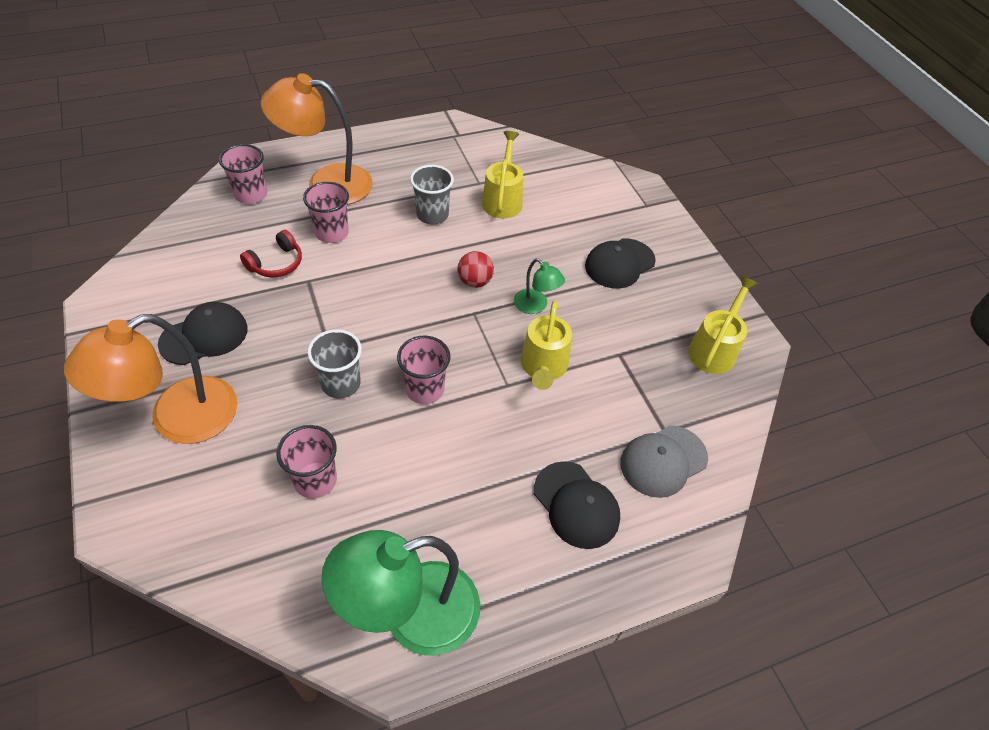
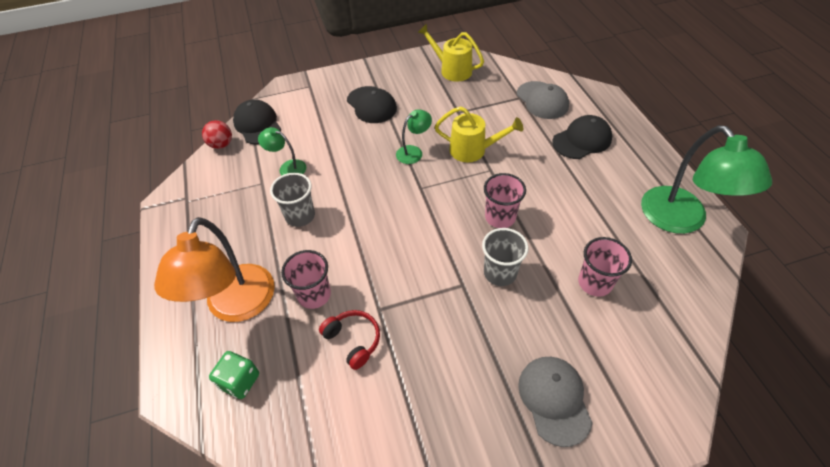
camera: 80 degrees left, 0 degrees up
(178, 419) = (554, 399): orange lamp -> grey cap
(204, 336) = (452, 394): black cap -> black cap (257, 124)
(251, 195) = (239, 381): pink cup -> green dice
(475, 281) = (386, 187): red ball -> red ball (221, 145)
(502, 199) = (287, 168): yellow watering can -> green lamp

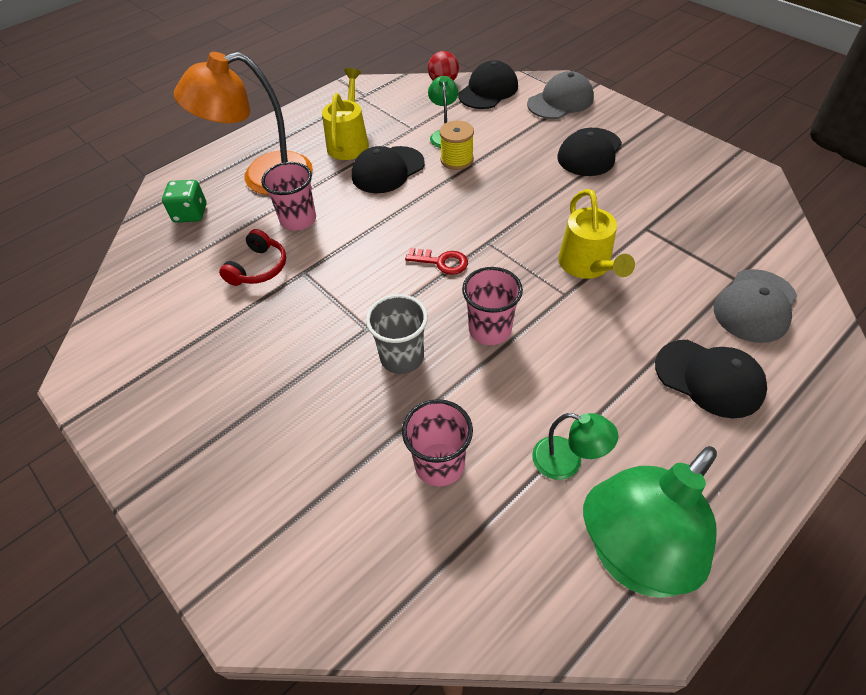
camera: 65 degrees right, 0 degrees up
(300, 216) = (387, 170): grey cup -> black cap
(322, 172) = (457, 160): none -> yellow spool
(413, 152) = (541, 215): green lamp -> green lamp (567, 462)
(424, 219) = (441, 262): none -> red key
(451, 70) = (723, 193): yellow watering can -> yellow watering can (349, 142)
(554, 399) = (248, 464): grey cap -> grey cap (560, 101)

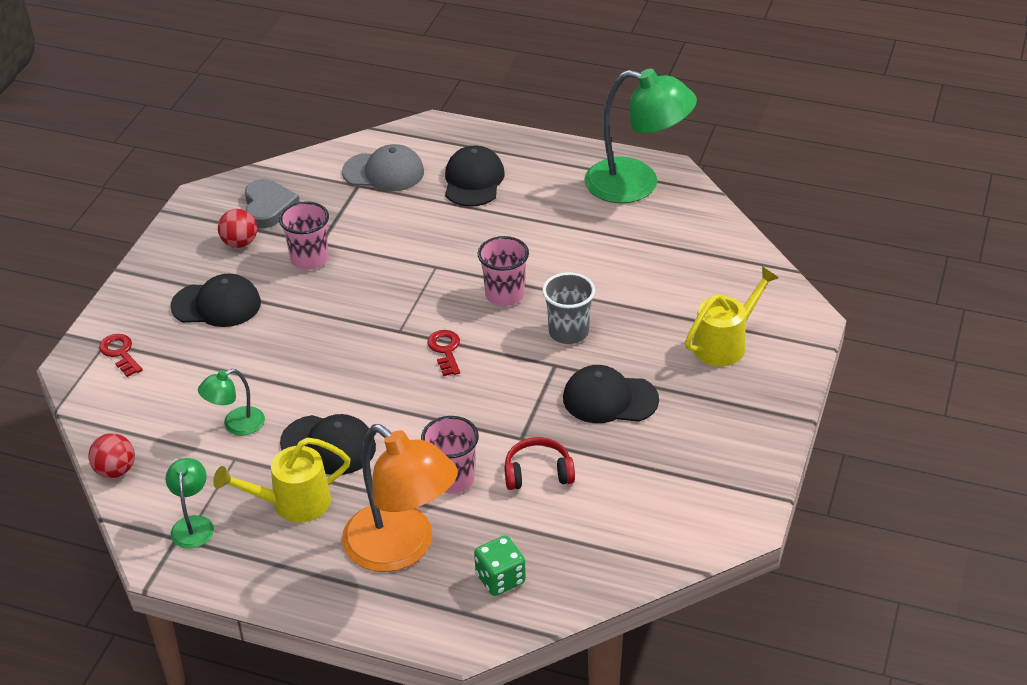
camera: 120 degrees left, 10 degrees down
(439, 464) = (642, 278): pink cup -> pink cup (309, 259)
(457, 160) = (280, 397): yellow spool -> none
(488, 90) = (119, 422): black cap -> black cap (609, 399)
(560, 101) = (120, 353): grey cap -> red key
(567, 462) = (593, 224): green lamp -> green lamp (193, 524)
(588, 266) = (393, 263): yellow watering can -> yellow watering can (725, 343)
(670, 181) = (240, 243): none -> red ball
(720, 209) = (268, 207): none -> grey heart

